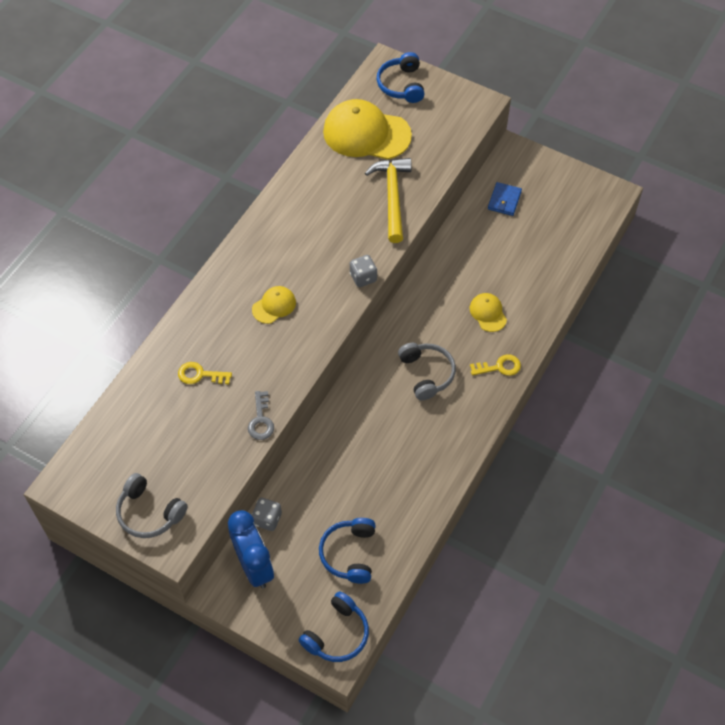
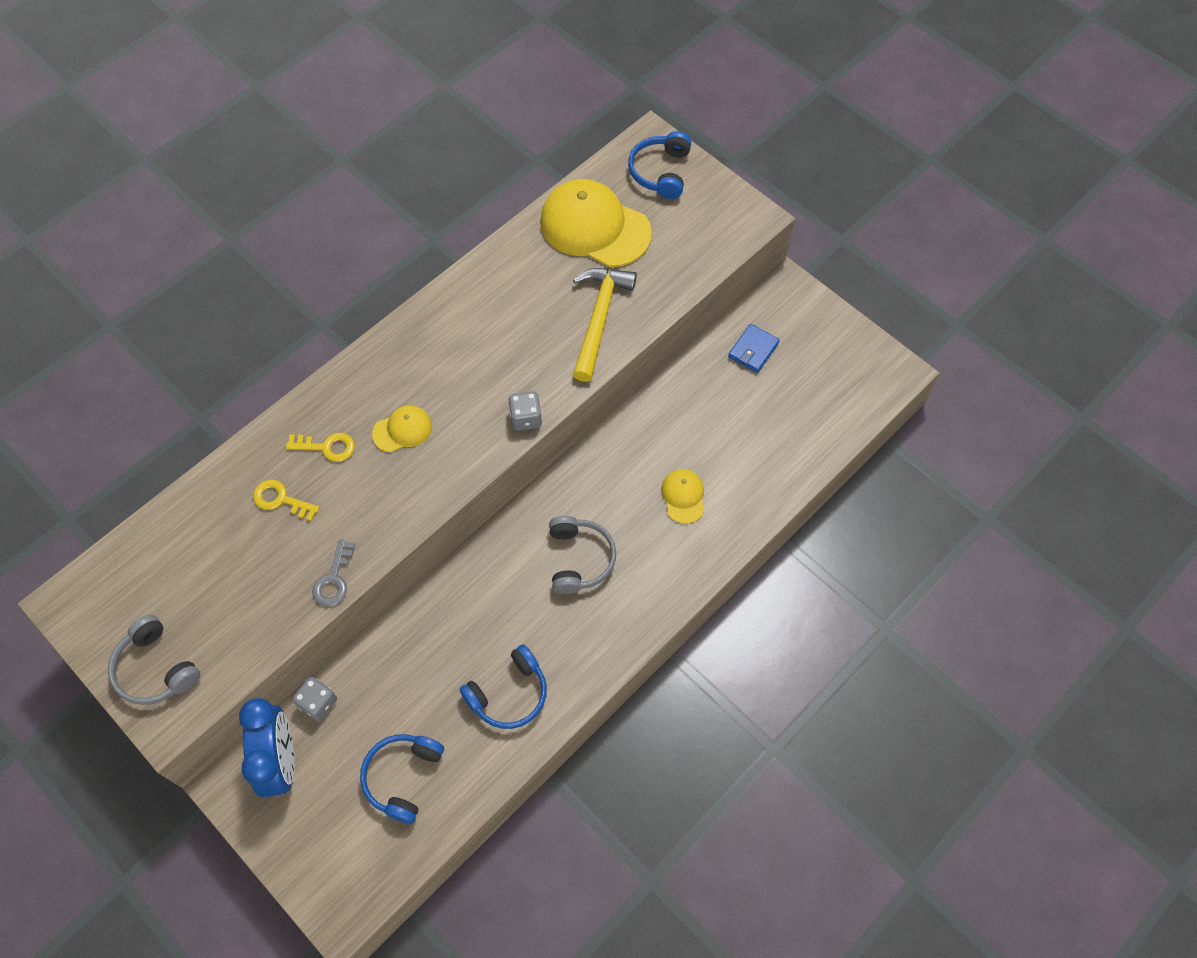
camera: 15 degrees right, 5 degrees up
(337, 634) = (351, 882): blue headphones -> blue headphones (509, 694)
(499, 367) = (674, 573): yellow key -> yellow key (327, 447)

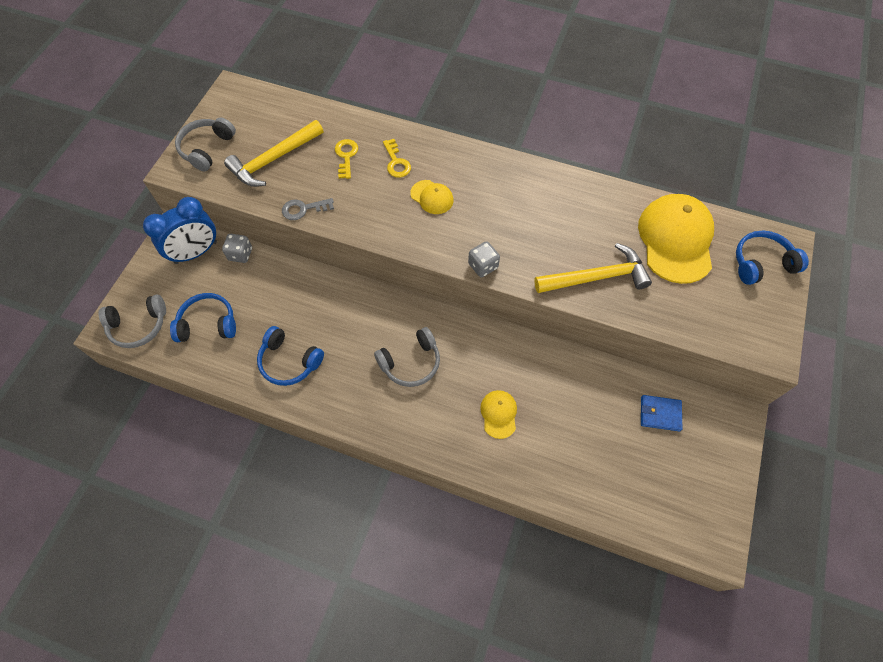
camera: 65 degrees right, 0 degrees up
(230, 589) = (273, 160): none -> yellow hammer
(356, 870) = (138, 326): none -> grey headphones
(683, 496) = (499, 414): yellow cap -> yellow cap turned 60 degrees counterclockwise

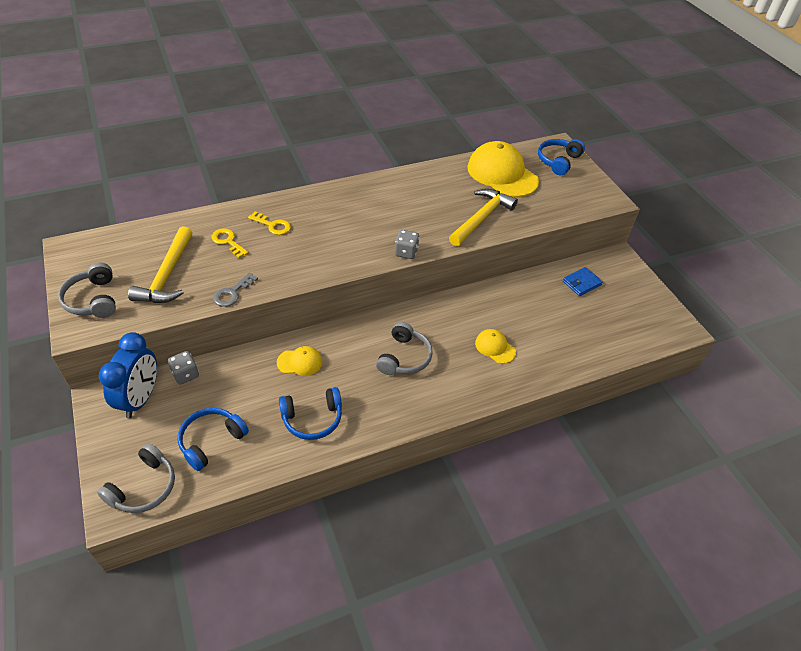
camera: 45 degrees left, 15 degrees down
(432, 197) = (324, 232): yellow cap -> yellow cap (300, 362)

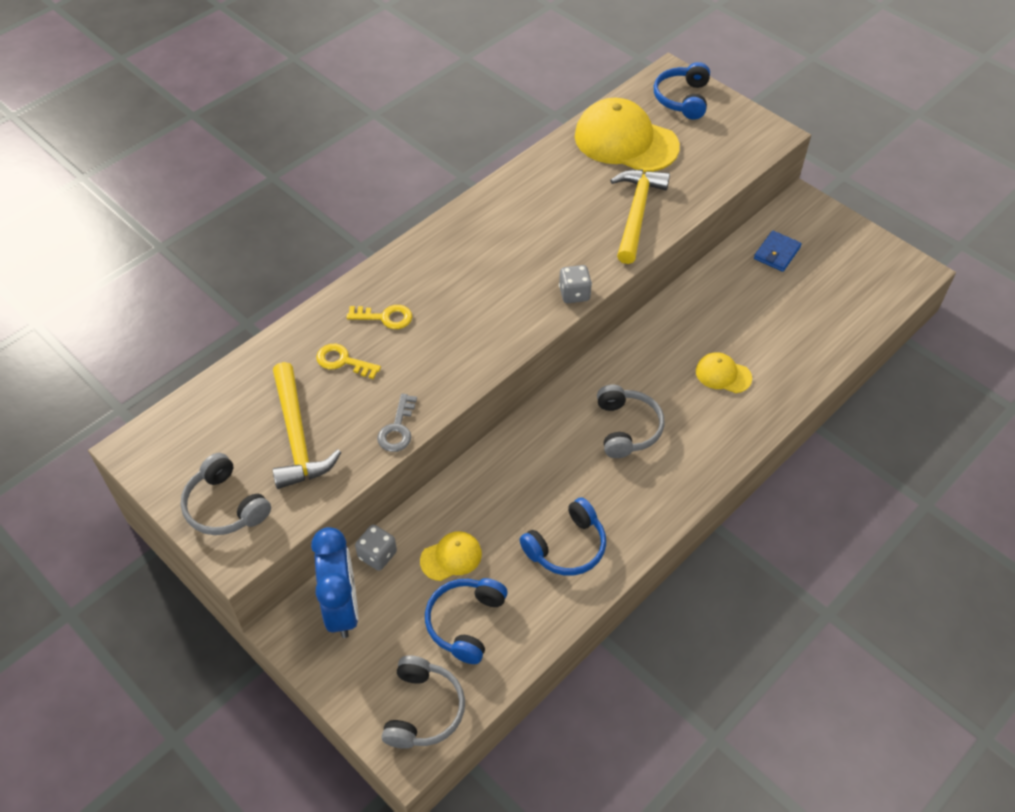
camera: 20 degrees left, 5 degrees up
(300, 362) = (507, 483): yellow cap -> yellow cap (451, 557)

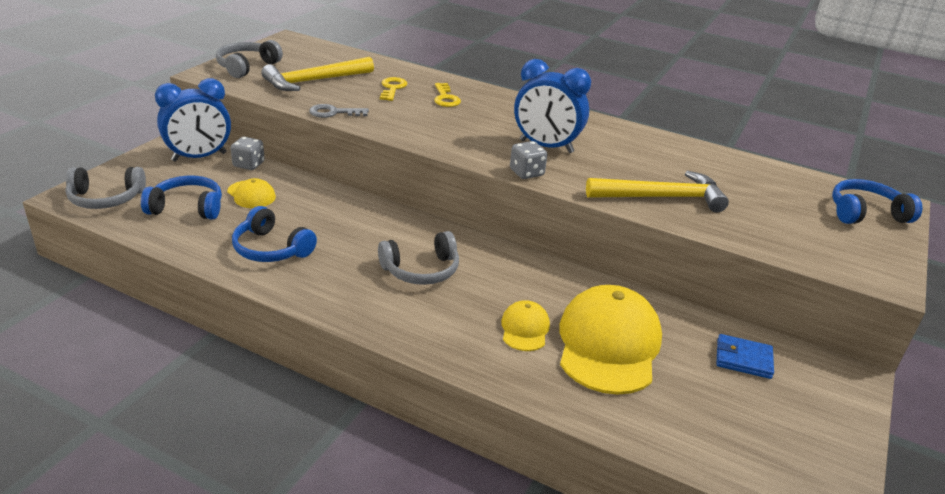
camera: 70 degrees right, 20 degrees down
(523, 263) = (546, 146): none -> blue clock
(625, 141) = (759, 184): yellow cap -> yellow cap (608, 344)

